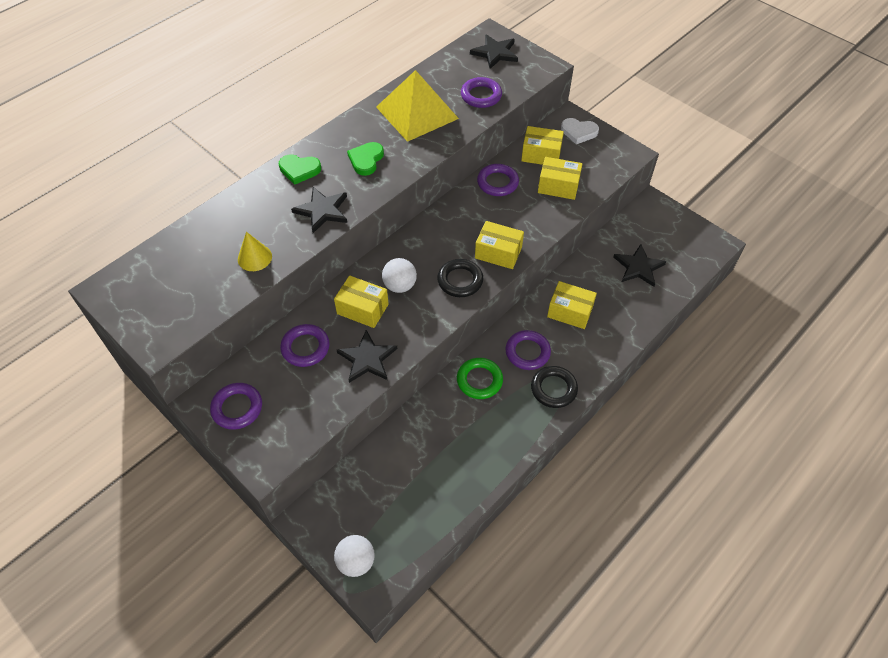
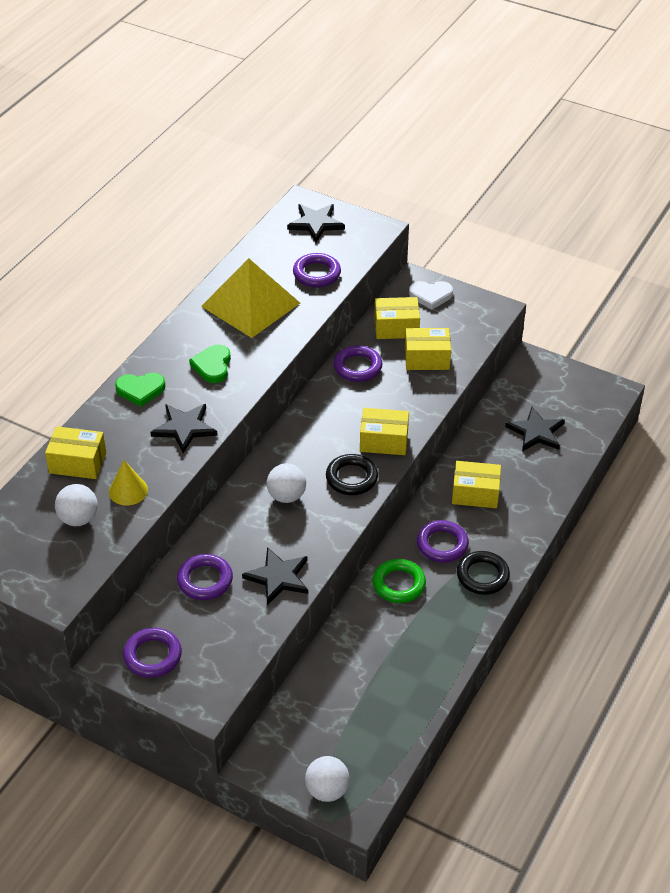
camera: 15 degrees left, 10 degrees down
(204, 274) = (78, 519): none -> white ball
(362, 309) = (254, 528): yellow box -> yellow box (78, 463)

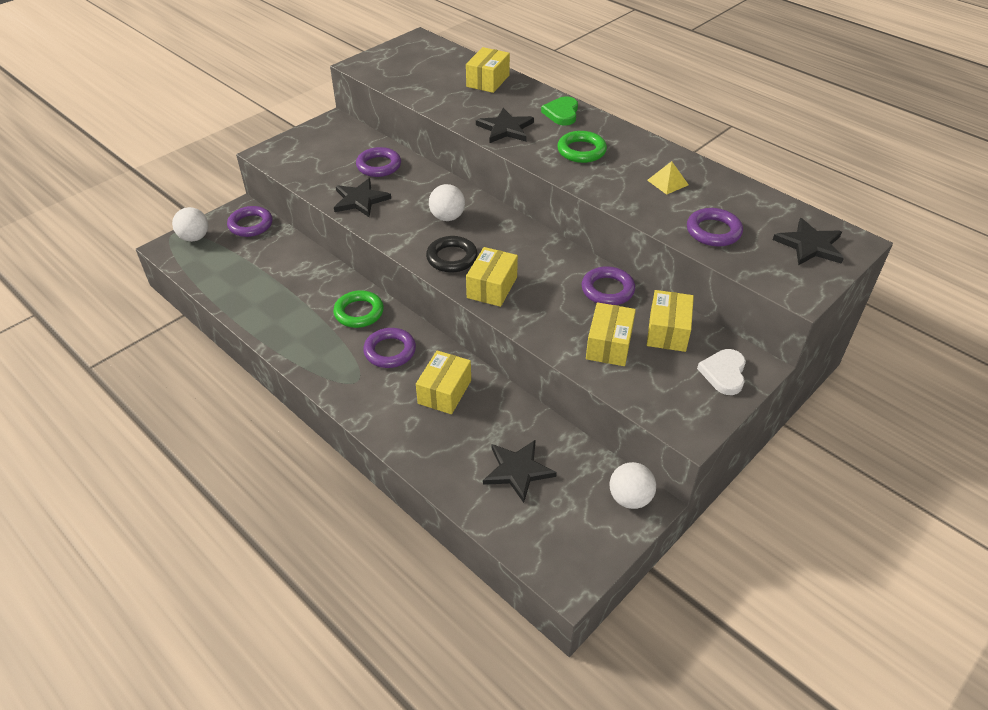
camera: 105 degrees right, 0 degrees up
(78, 519) = (429, 77): white ball -> white ball (630, 498)
(128, 490) = (446, 98): yellow cone -> none
(152, 656) = (323, 137): purple ring -> purple ring (250, 225)
(212, 366) = (581, 151): green heart -> green ring
(250, 304) = (667, 182): yellow pyramid -> yellow pyramid, size x0.40
(482, 576) = (338, 370): black ring -> none

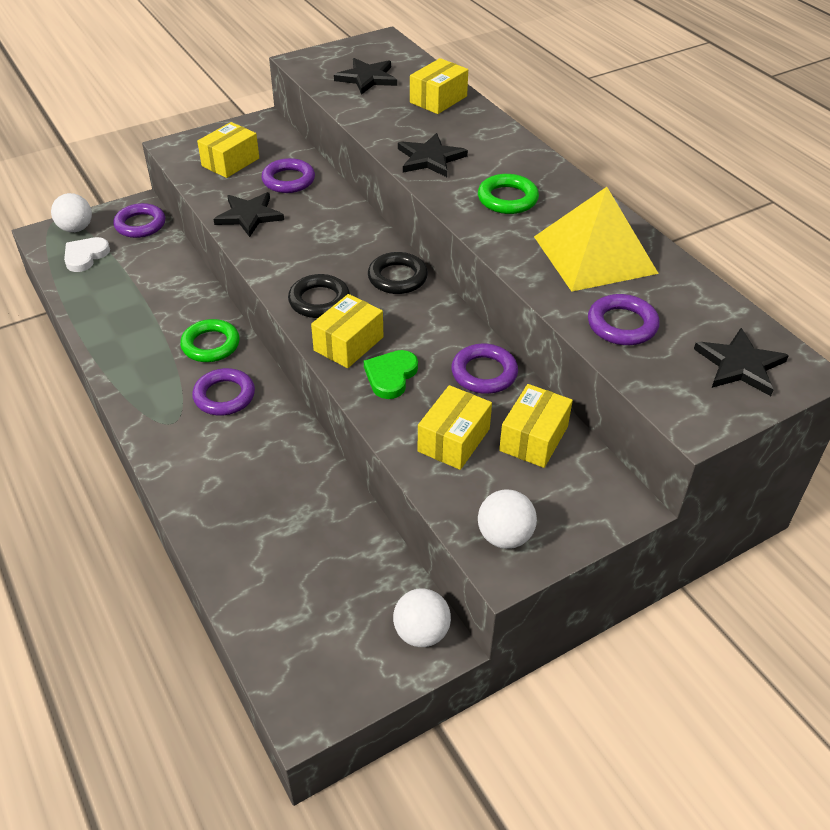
camera: 15 degrees right, 0 degrees up
(444, 392) = (263, 456): yellow box -> yellow box (230, 162)
(447, 217) = (337, 252): white ball -> white ball (504, 536)
(505, 229) = (397, 277): none -> black ring
(518, 470) = (304, 567): black star -> black star (367, 78)
(561, 113) = (506, 150): green heart -> green heart (391, 376)
(667, 182) = (594, 254): yellow pyramid -> yellow pyramid, size x2.49
(724, 373) = (580, 505): white heart -> white heart (85, 256)

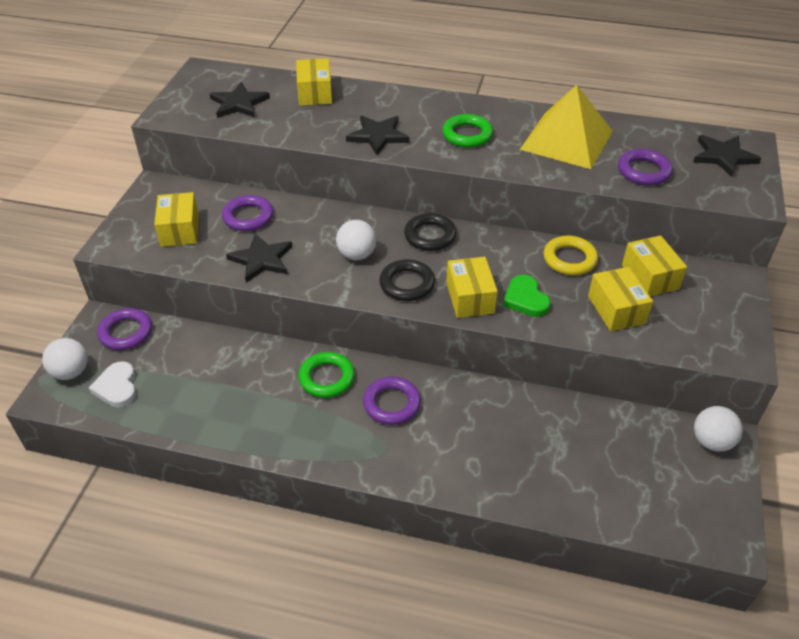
camera: 45 degrees left, 0 degrees up
(484, 373) = (569, 259): purple ring -> yellow ring
(504, 536) = (720, 341): white ball -> white ball (357, 255)

